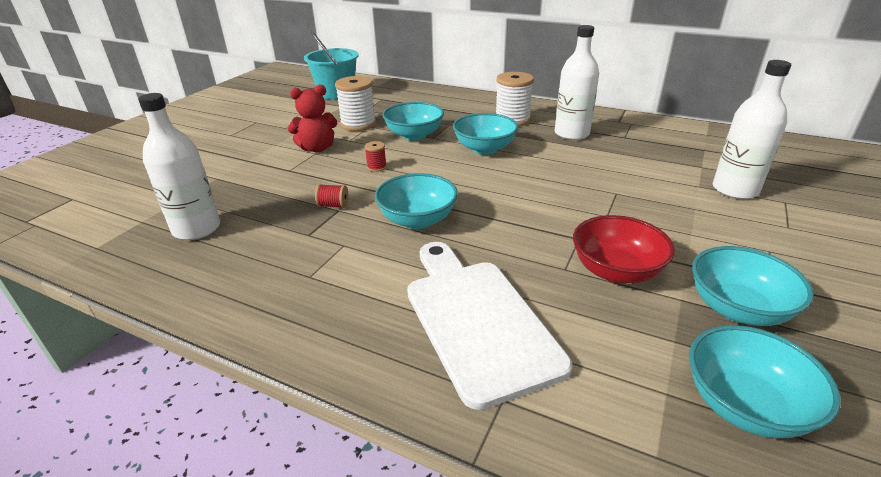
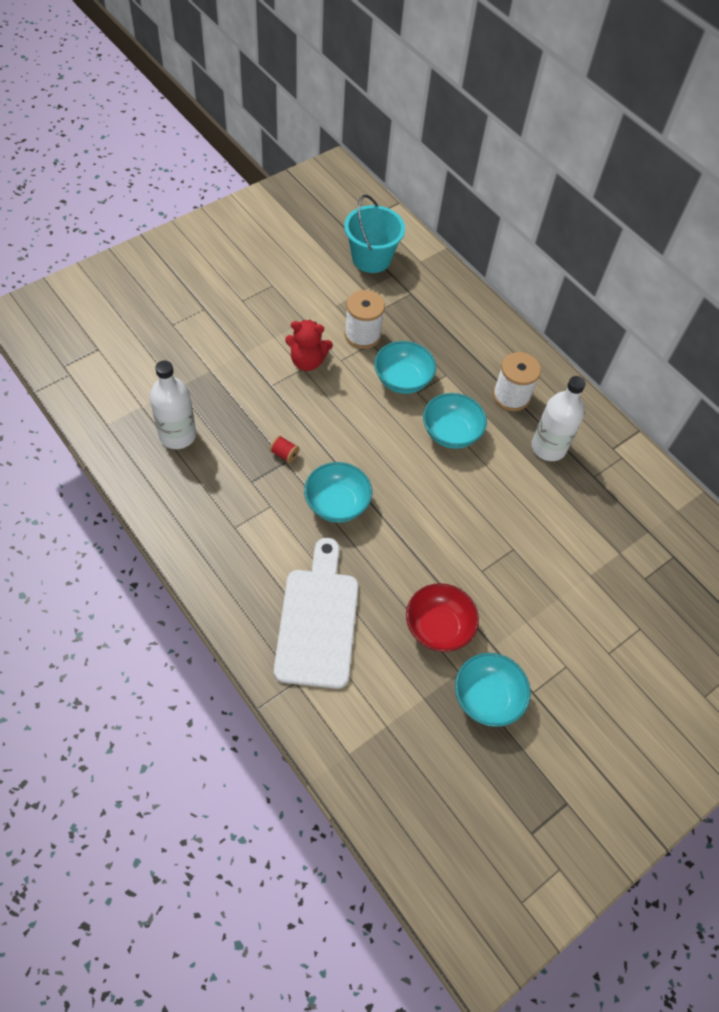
camera: 20 degrees right, 25 degrees up
(376, 167) = (343, 416): red spool -> none
(735, 190) = (614, 595): white bottle -> none
(744, 405) = (421, 755): turquoise bowl -> none

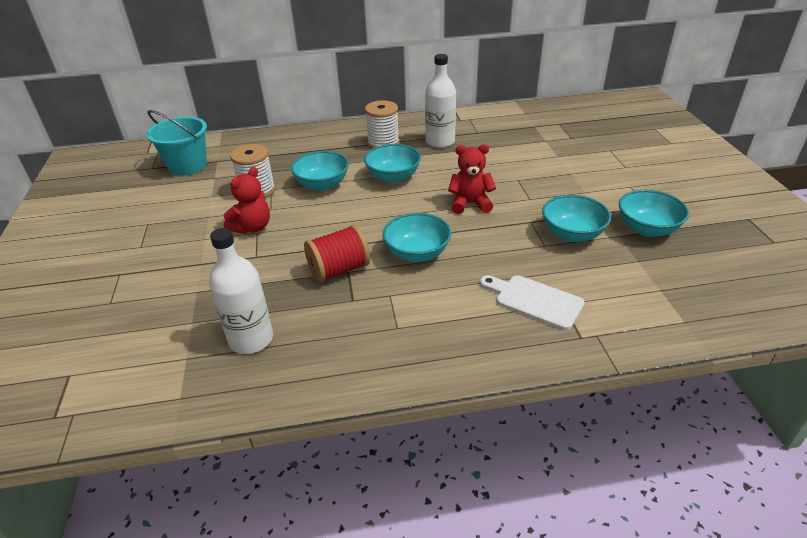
camera: 55 degrees left, 20 degrees down
(284, 454) = (339, 270): red spool -> red spool, size x2.12
(317, 620) = (534, 301): white cutting board -> white cutting board, size x0.63
(438, 627) = (572, 234): red bowl -> turquoise bowl
(441, 519) = (470, 204): none -> red teddy bear

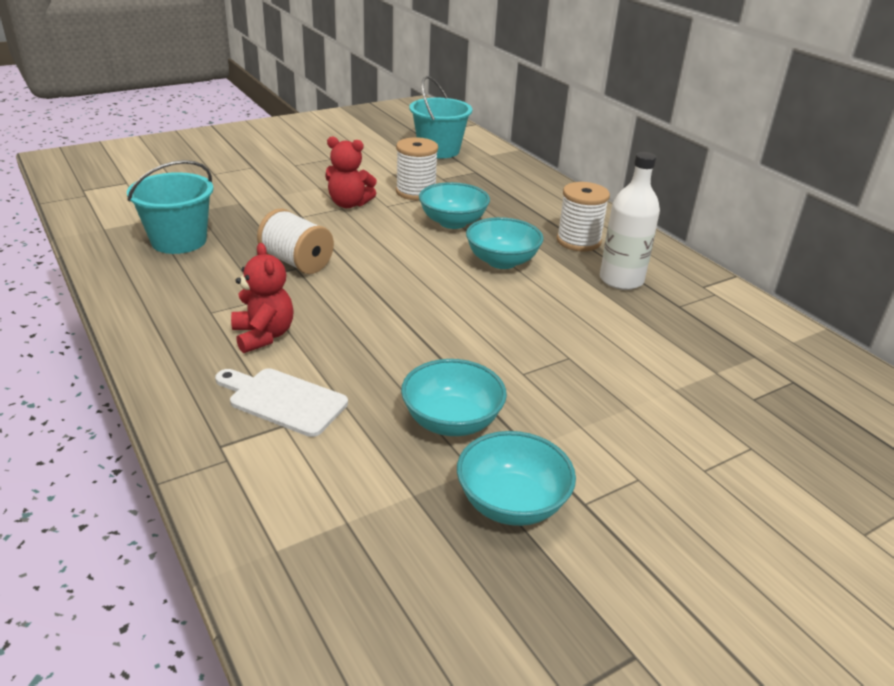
camera: 65 degrees right, 5 degrees down
(251, 339) = (179, 241): white bottle -> turquoise bucket
(339, 270) = (297, 262): red spool -> white spool
(417, 253) = (346, 303): turquoise bowl -> none
(470, 204) = (476, 325): red teddy bear -> red teddy bear (263, 336)
(534, 301) = (283, 400): white cutting board -> white cutting board turned 75 degrees counterclockwise

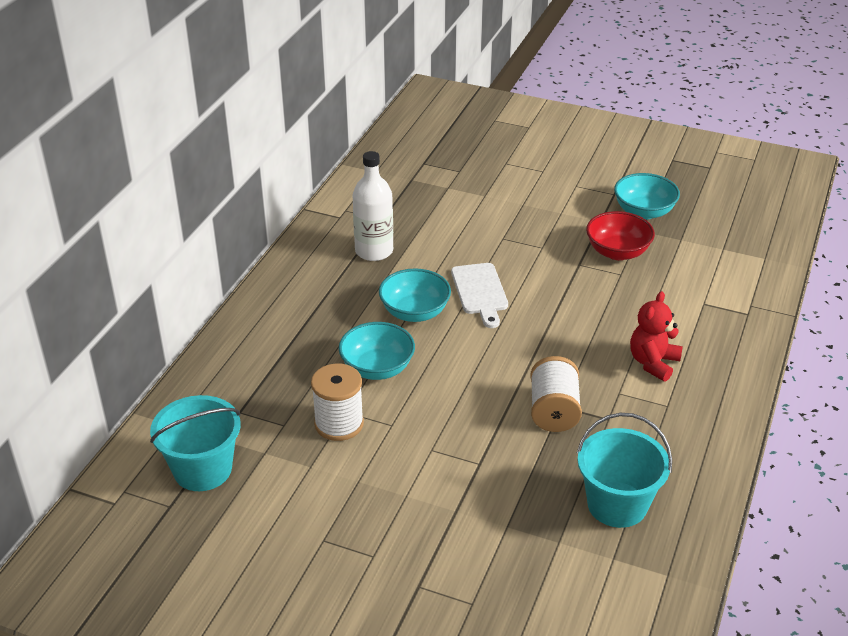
camera: 125 degrees left, 5 degrees up
(283, 400) = (689, 315): white cutting board -> white cutting board (480, 292)
(349, 204) = (418, 450): red teddy bear -> none
(452, 421) = (617, 252): turquoise bowl -> red bowl
(578, 241) = (331, 290): white spool -> none

